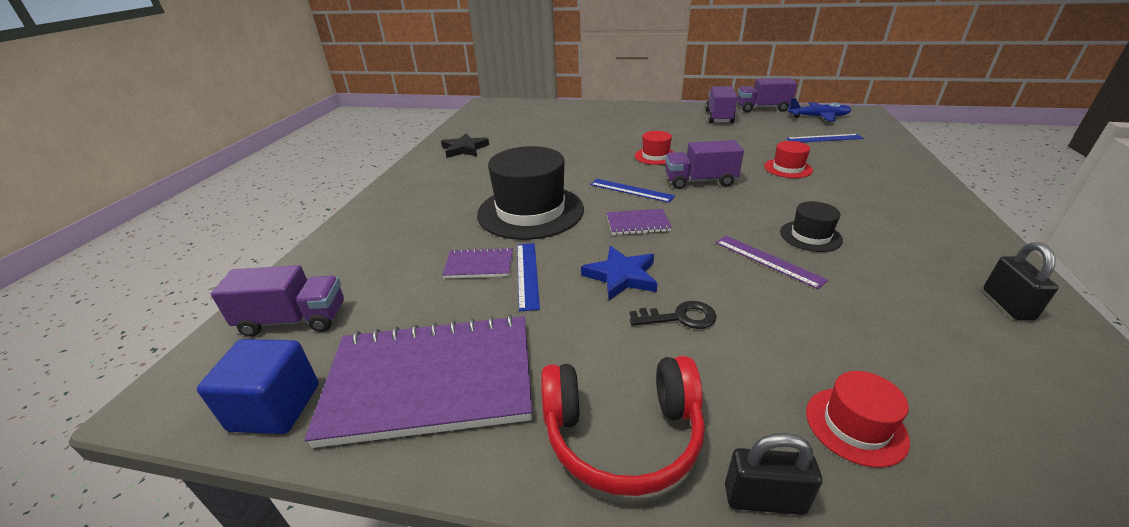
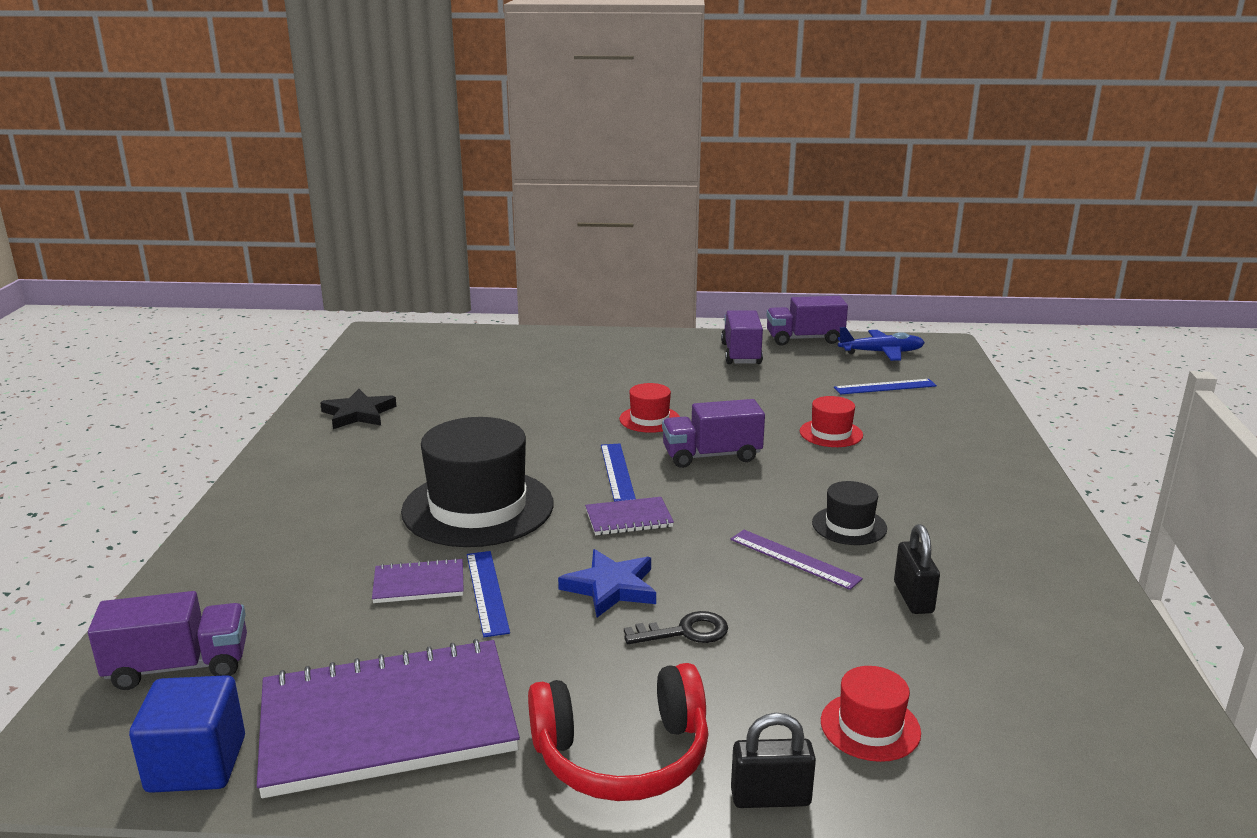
camera: 10 degrees left, 10 degrees down
(631, 190) = (617, 472): blue ruler -> blue ruler turned 60 degrees clockwise
(1007, 304) = (1055, 594): black padlock -> black padlock (913, 598)

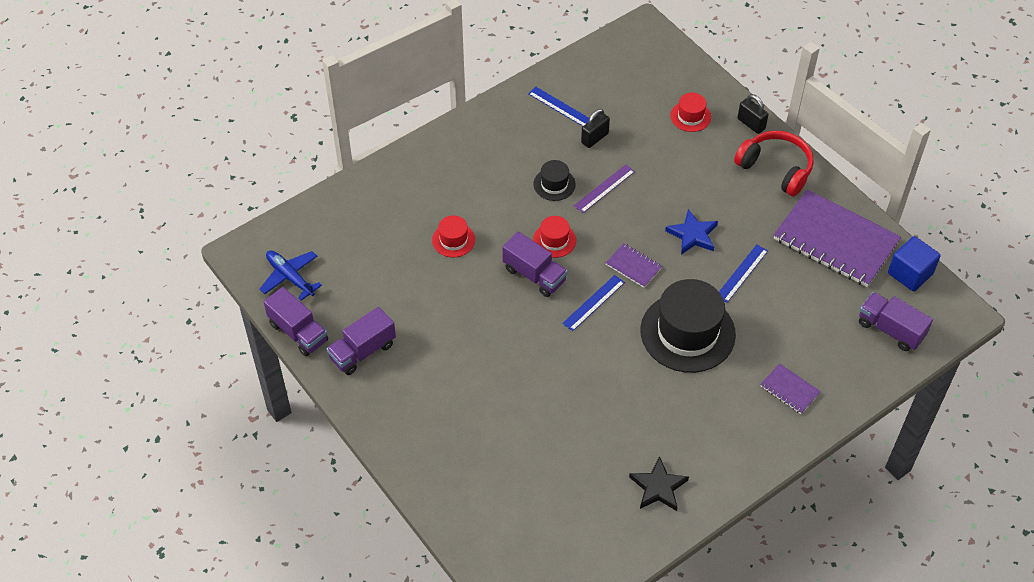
camera: 130 degrees left, 30 degrees up
(419, 584) = (763, 301): purple notebook -> purple notebook (789, 390)
(649, 419) = (516, 332): red hat -> red hat (554, 240)
(685, 632) = (695, 193): black key -> none
(794, 559) = (604, 188): purple ruler -> purple ruler turned 45 degrees clockwise
(885, 387) = (355, 248): blue ruler -> blue ruler (560, 107)

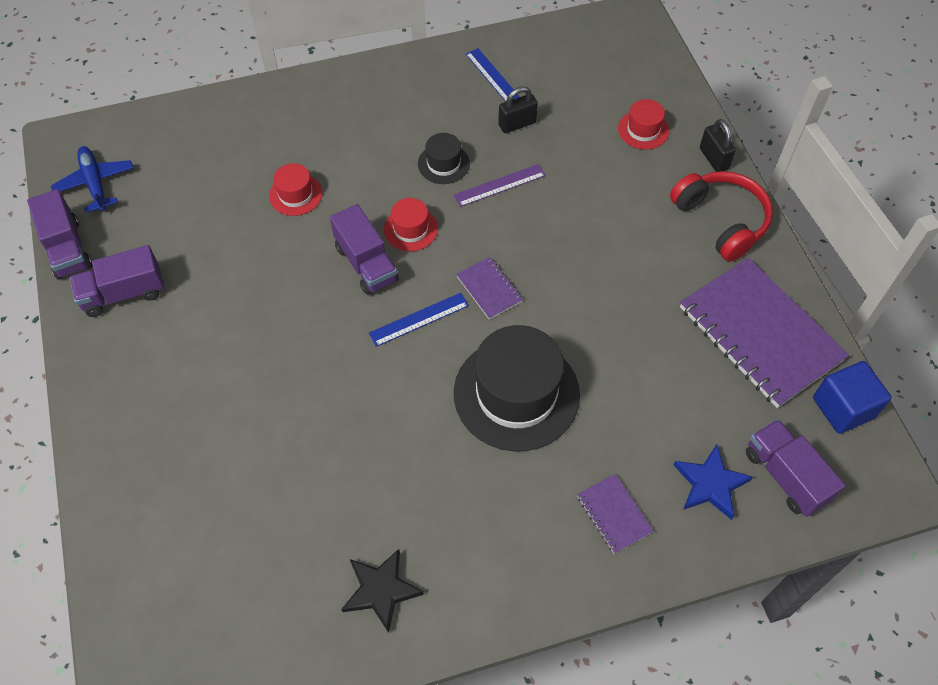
camera: 20 degrees right, 5 degrees up
(692, 235) = (580, 272): blue star -> blue star (710, 484)
(741, 273) = (620, 339): blue ruler -> none

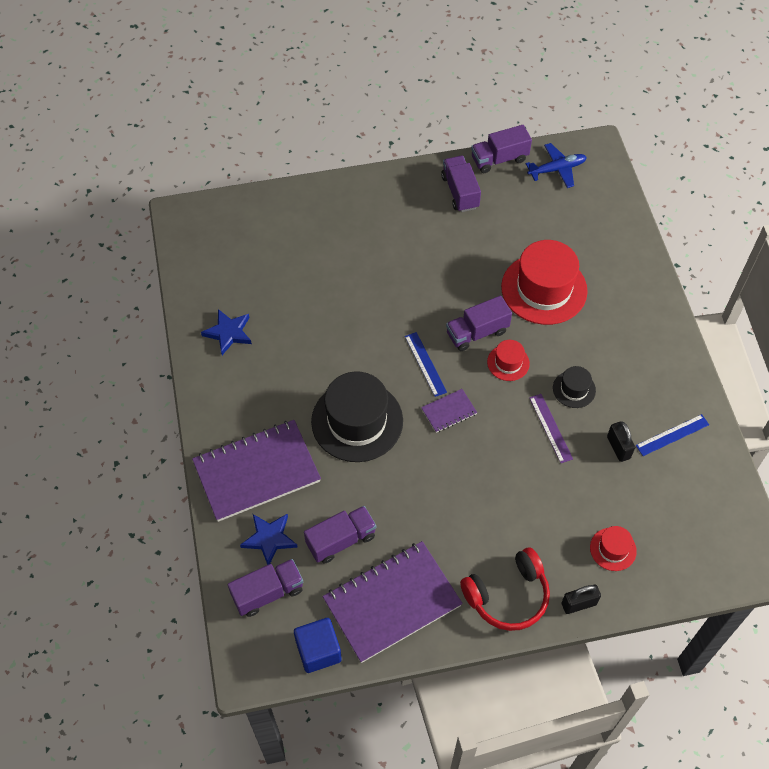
camera: 95 degrees right, 0 degrees up
(295, 194) = (544, 289): red hat -> red hat, size x2.10
(381, 590) = (228, 333): black star -> blue star
(613, 514) = (256, 471): purple notebook -> purple notebook, size x2.26
(693, 397) = (341, 540): none -> purple truck

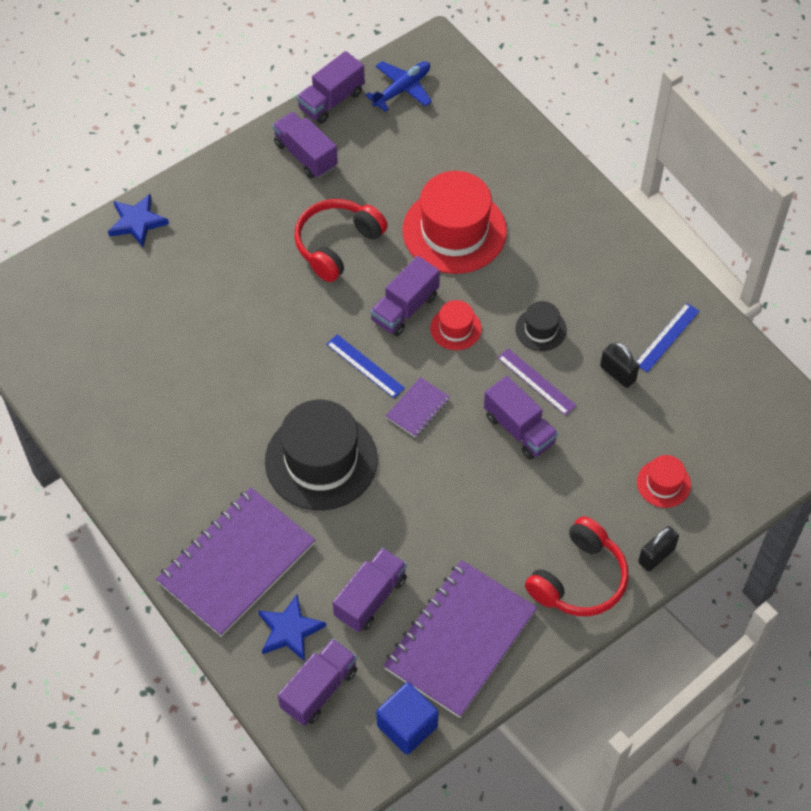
camera: 25 degrees left, 0 degrees up
(228, 333) = (119, 420): blue star -> blue star (137, 222)
(450, 266) = (337, 245): none -> red headphones
(519, 459) = (519, 429): none -> purple truck

